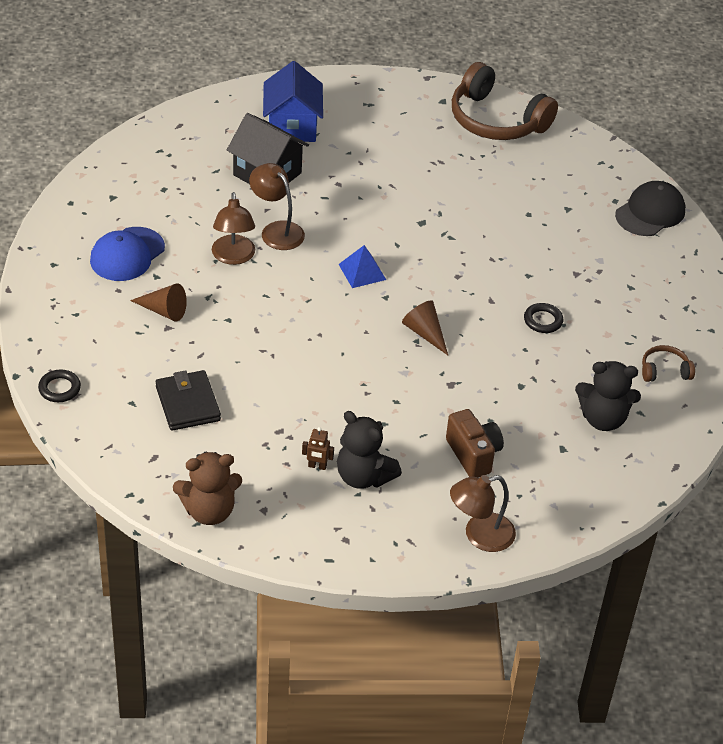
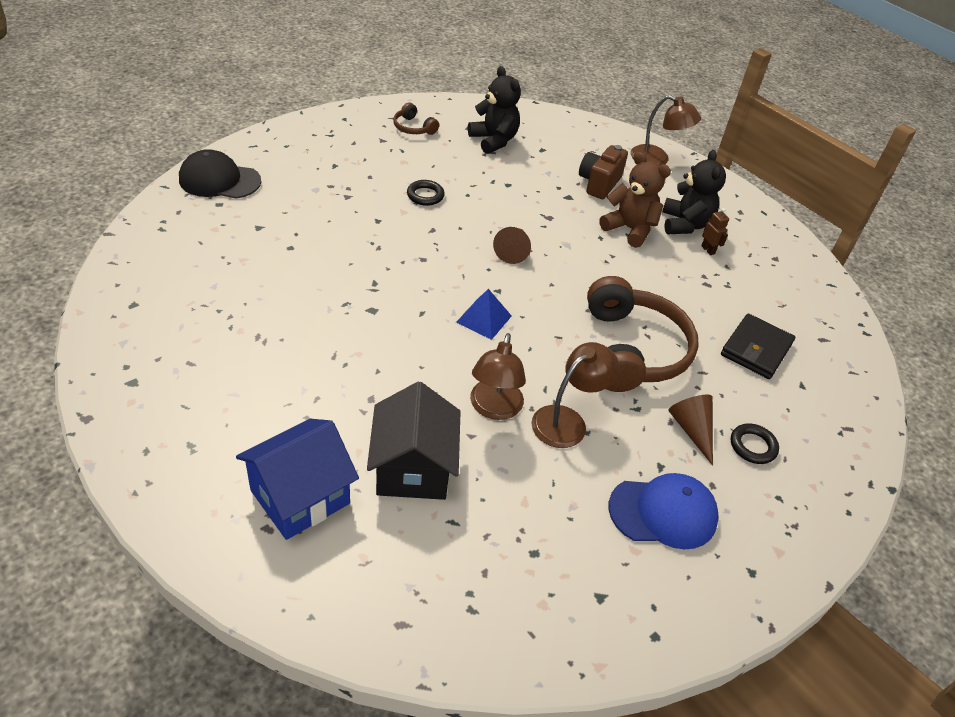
camera: 130 degrees left, 0 degrees up
(59, 388) = (858, 445): black ring -> black ring (753, 446)
(209, 511) = (816, 284): brown teddy bear -> brown teddy bear (629, 229)
(496, 120) = (141, 323): brown headphones -> brown headphones (632, 350)

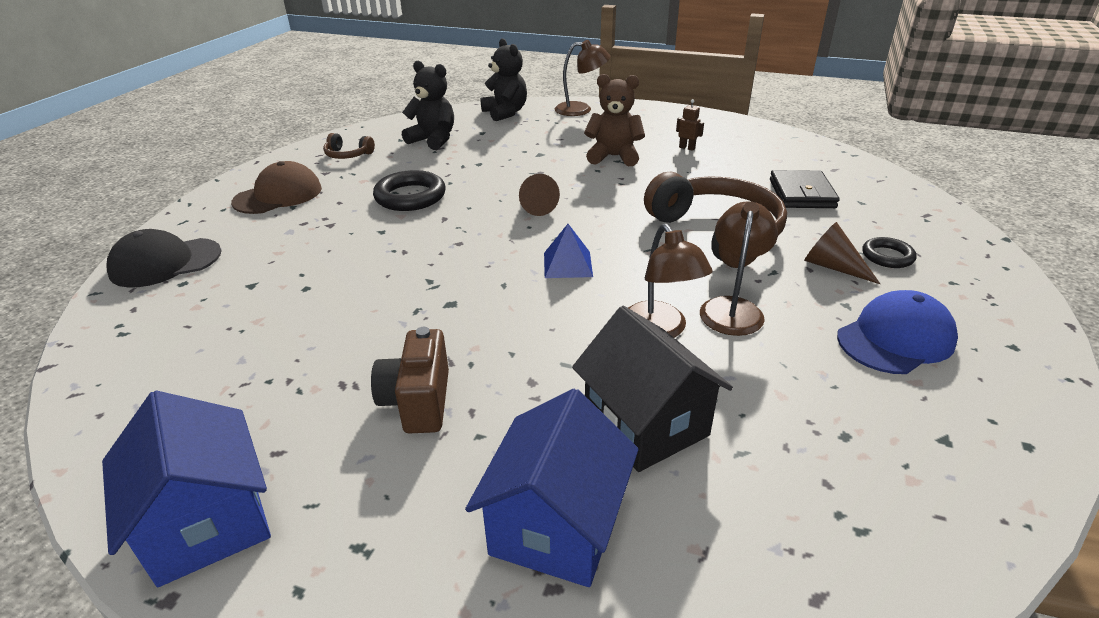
camera: 25 degrees left, 10 degrees down
(129, 386) = (207, 522): none -> blue house
(332, 149) = (278, 195): none -> brown cap
(425, 195) = (410, 196): black ring -> black ring, size x1.70
(599, 184) = (554, 138): brown camera -> brown camera (418, 402)
(685, 224) = (650, 139): black teddy bear -> black teddy bear (505, 113)

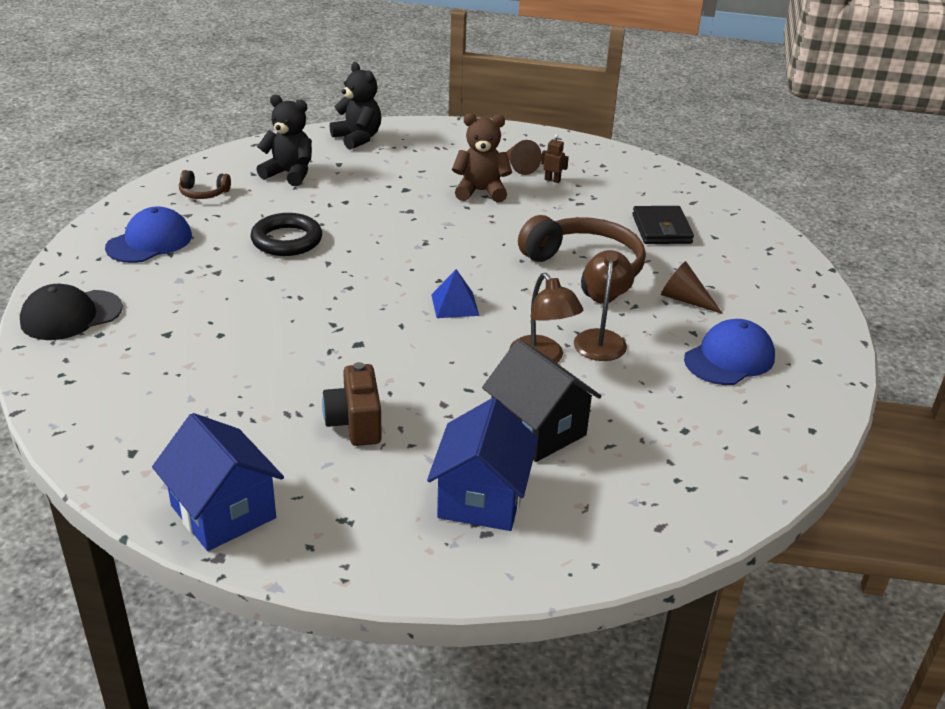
camera: 10 degrees left, 0 degrees up
(278, 195) = (149, 242): brown cap -> blue cap
(536, 205) = (413, 247): brown cone -> brown cone (519, 166)
(581, 109) = (438, 133): brown lamp -> none
(887, 256) = (731, 289): black ring -> none

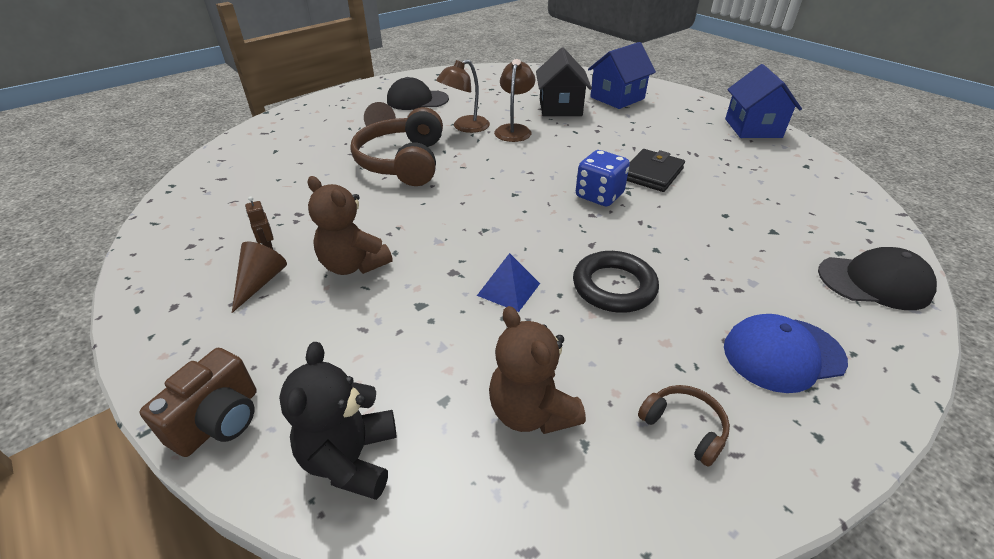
camera: 140 degrees left, 5 degrees up
(289, 174) = (531, 411): black teddy bear -> brown teddy bear
(355, 423) = (657, 138): brown camera -> brown camera (219, 421)
(358, 308) = (599, 195): none -> blue dice
(455, 305) = (525, 173): blue pyramid -> blue pyramid (508, 289)
(661, 229) = (293, 168): black wallet -> black wallet (652, 174)
(729, 358) = (417, 100): blue cap -> black cap

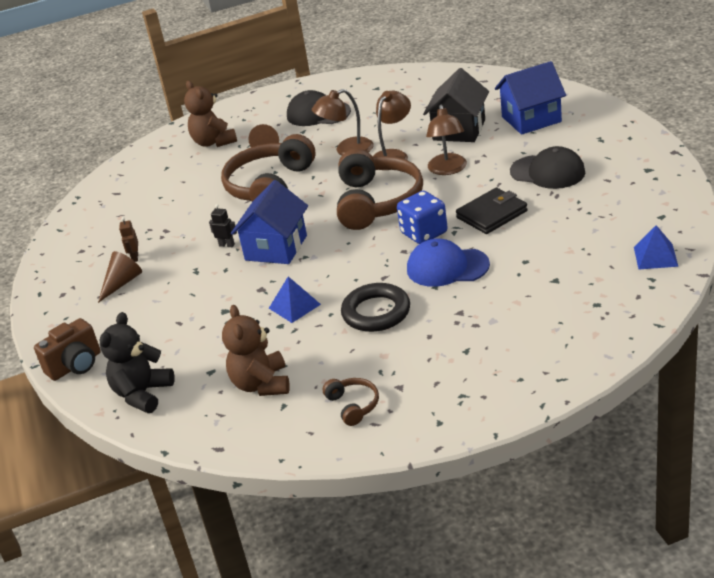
camera: 25 degrees right, 5 degrees down
(353, 265) = (191, 276): brown teddy bear -> brown teddy bear (214, 142)
(383, 224) = (227, 245): none -> black robot
(528, 169) = (377, 202): none -> brown headphones
(576, 138) = (448, 169): none -> brown lamp
(753, 128) = (649, 167): blue house -> blue house (276, 248)
(783, 354) = (464, 373): blue cap -> blue cap (447, 267)
(841, 200) = (655, 256): none -> blue pyramid
(874, 282) = (598, 331): black cap -> black cap (547, 172)

